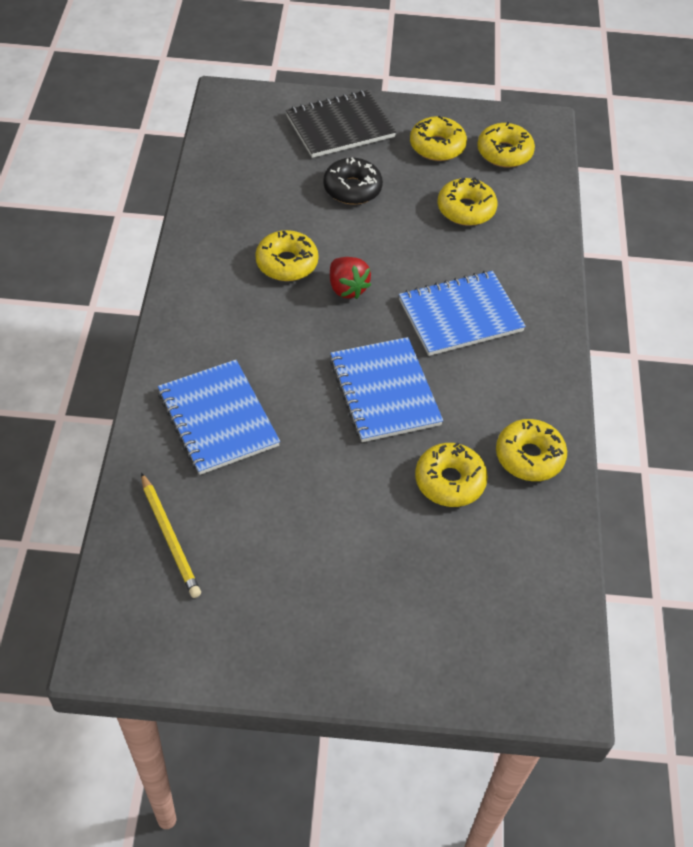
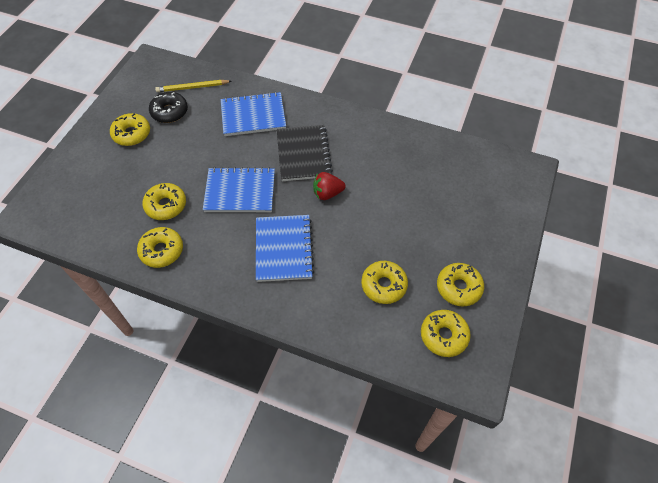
camera: 110 degrees right, 5 degrees up
(287, 263) = (358, 168): yellow donut -> yellow donut (132, 134)
(340, 126) = (490, 228): black notebook -> black notebook (303, 154)
(352, 188) = (420, 219): black donut -> black donut (169, 112)

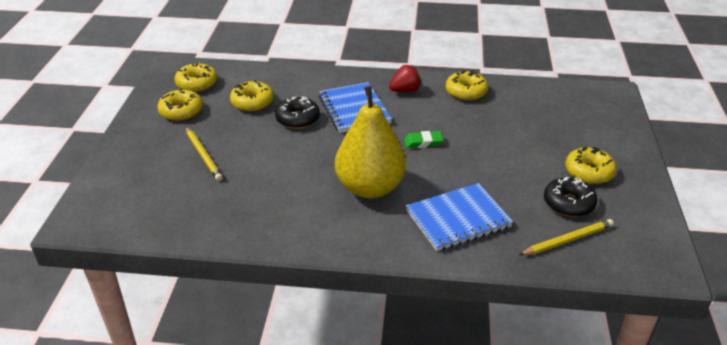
camera: 165 degrees right, 20 degrees down
(166, 205) = (490, 120): yellow donut -> none
(240, 191) = (423, 142): blue notebook -> green eraser
(303, 154) = (370, 187): black notebook -> yellow pear
(327, 193) = (327, 156): red strawberry -> red strawberry (405, 90)
(342, 248) = (297, 119): none -> black donut
(434, 218) = (203, 155): none -> yellow pencil

